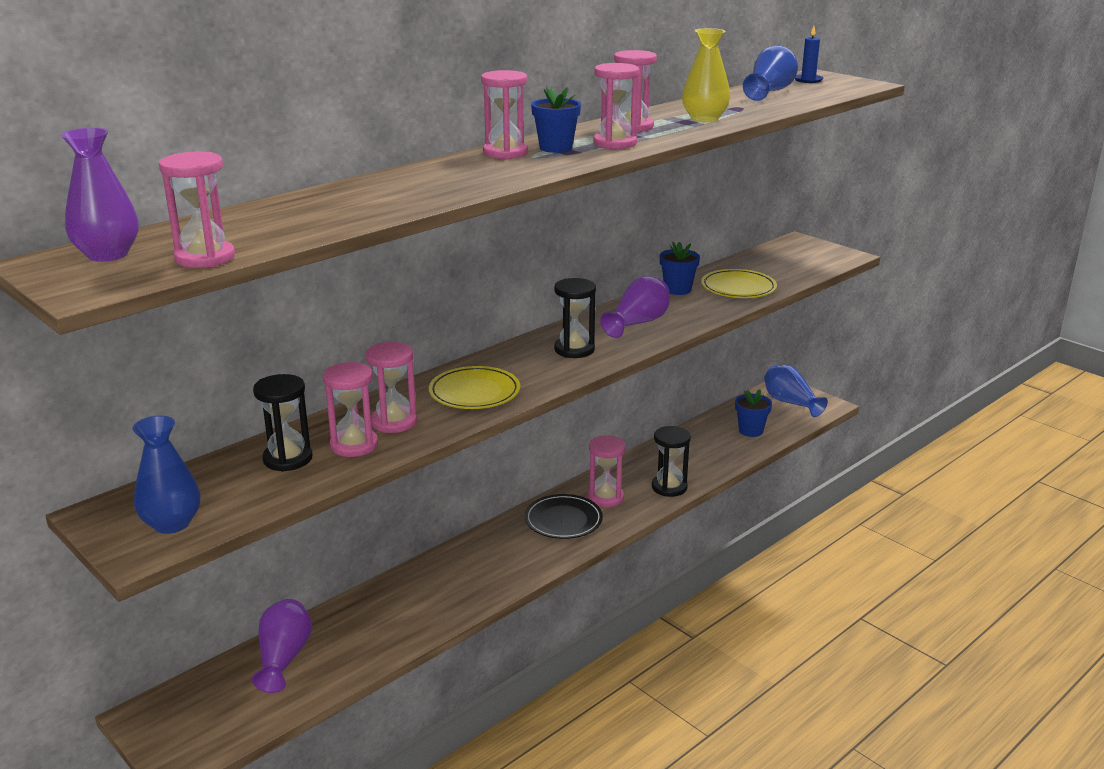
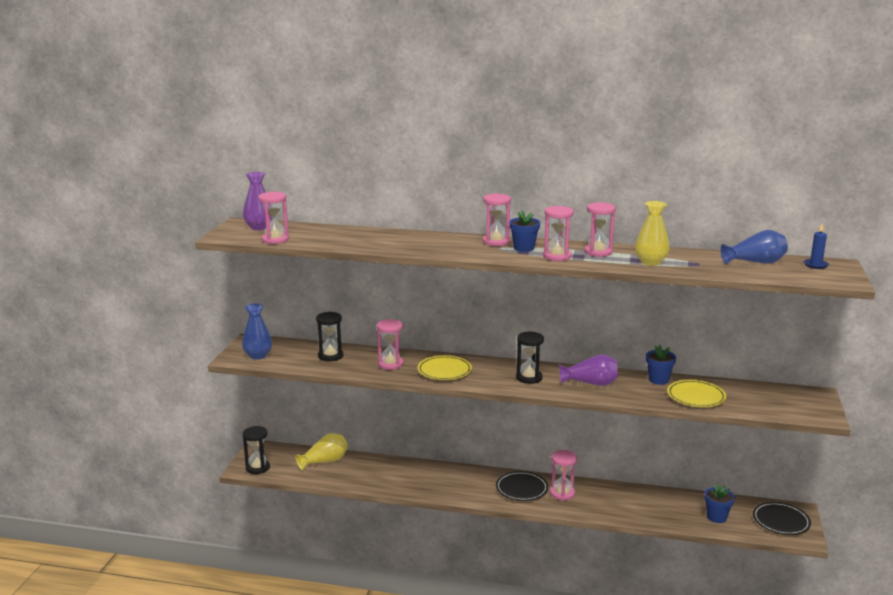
camera: 55 degrees right, 5 degrees down
(283, 658) = (324, 461): purple vase -> yellow vase
(354, 445) = (359, 364): pink hourglass -> none
(669, 487) = (603, 510): black hourglass -> black hourglass (257, 467)
(790, 403) = (781, 521): blue vase -> black plate

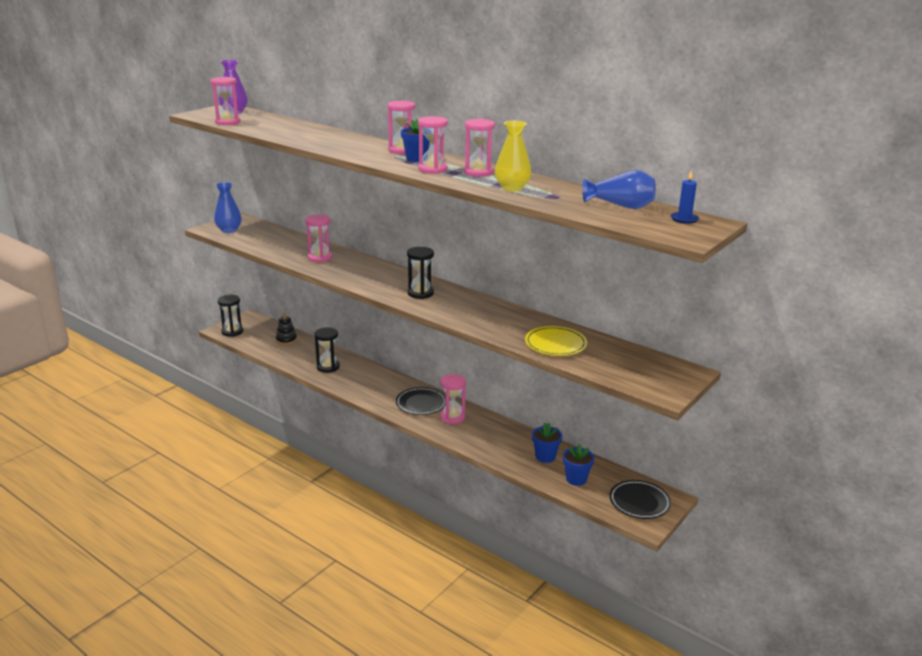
camera: 25 degrees right, 5 degrees up
(324, 461) = (286, 340): yellow vase -> black stacking toy
(330, 356) = (282, 242): black hourglass -> black hourglass (328, 367)
(444, 371) = (356, 272): yellow plate -> none
(590, 383) = (469, 310): purple vase -> none
(658, 380) = (539, 322): blue flower pot -> blue flower pot (545, 457)

